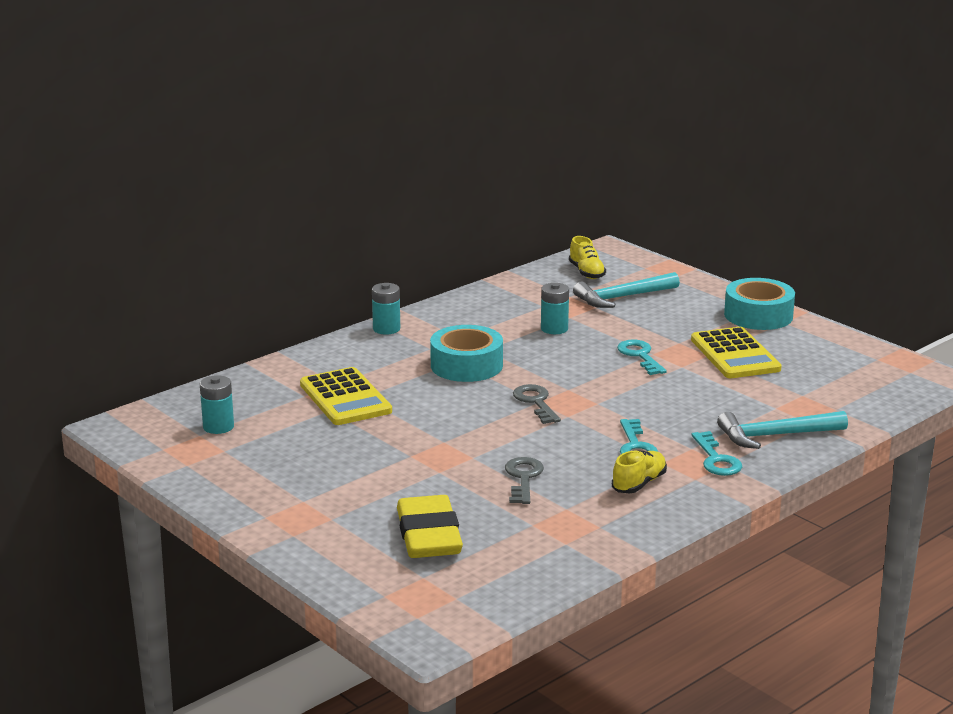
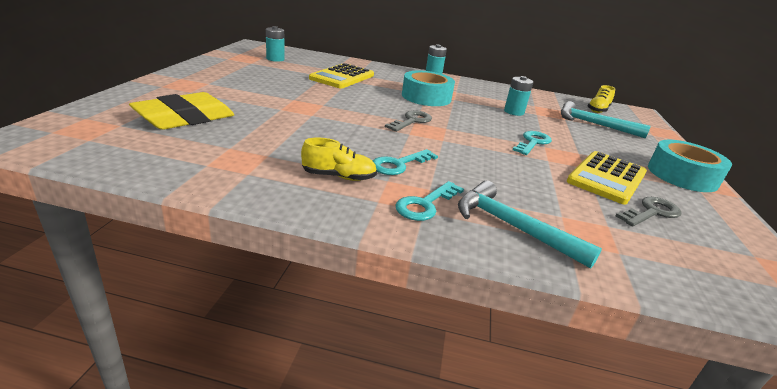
camera: 50 degrees right, 5 degrees up
(523, 478) = (299, 133): grey key -> grey key (652, 212)

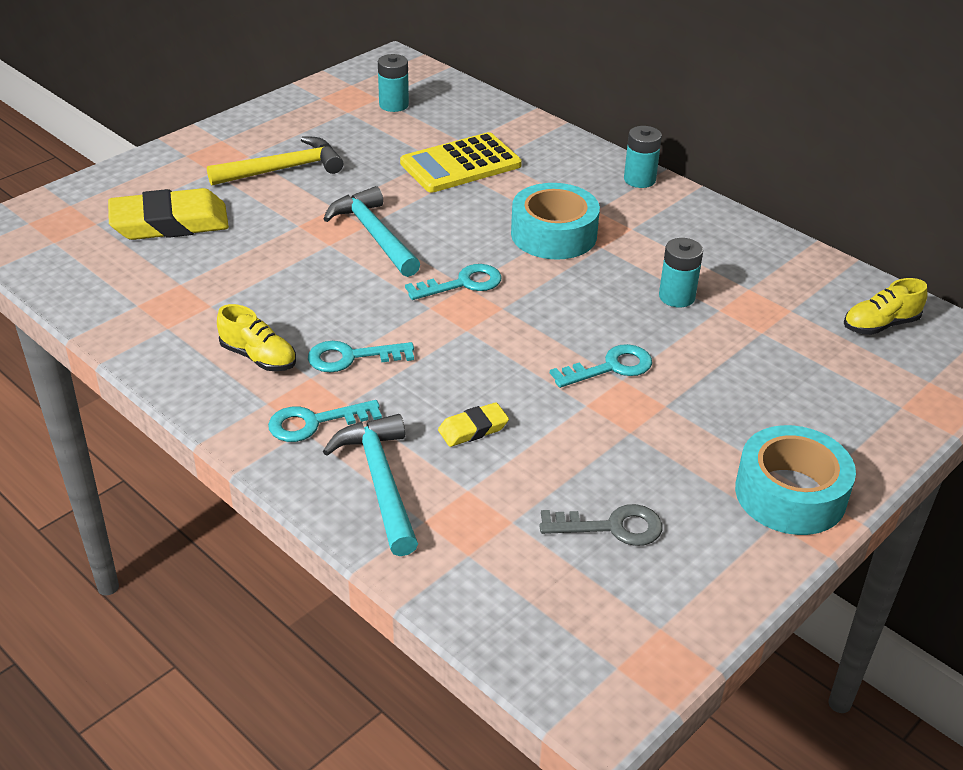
camera: 35 degrees right, 10 degrees up
(240, 87) = (283, 169): none -> yellow hammer
(412, 121) = (462, 283): grey key -> turquoise key
(517, 184) = (473, 429): none -> yellow eraser
(594, 124) = (804, 356): turquoise hammer -> turquoise hammer (374, 235)
(606, 177) = (636, 458): yellow calculator -> none

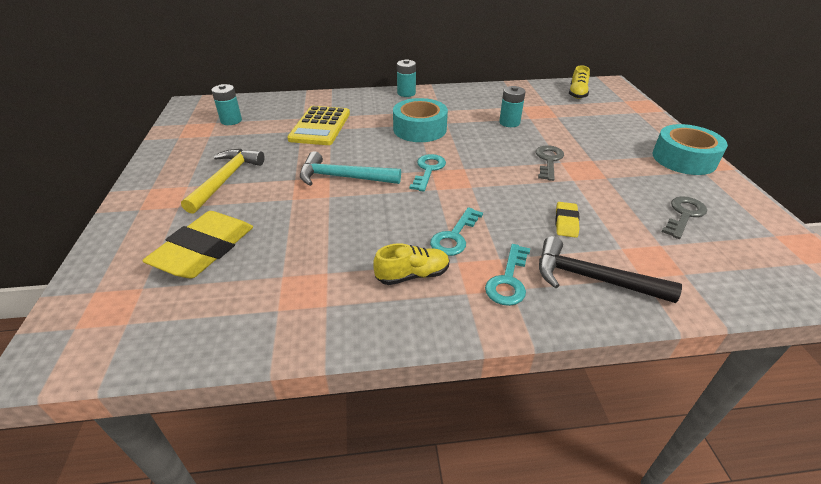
camera: 50 degrees left, 0 degrees up
(380, 482) = (592, 278): turquoise hammer -> black hammer
(610, 367) = (548, 160): turquoise key -> grey key

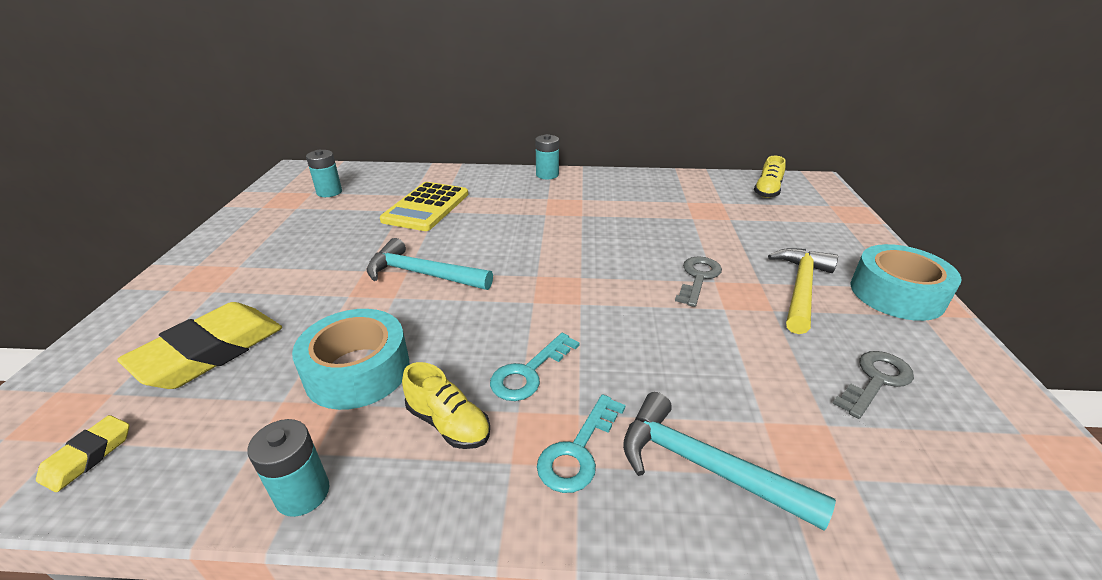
camera: 10 degrees right, 5 degrees down
(226, 179) = (285, 263): yellow hammer -> yellow hammer (800, 289)
(412, 275) = (448, 423): yellow shoe -> yellow shoe turned 45 degrees clockwise
(419, 129) = (544, 220): turquoise tape -> turquoise tape (357, 370)
(428, 170) = (533, 275): turquoise key -> none
(509, 122) = (663, 222): turquoise battery -> turquoise battery (303, 493)
(566, 222) = (693, 370): yellow eraser -> yellow eraser (88, 456)
(592, 278) = (704, 466): black hammer -> turquoise hammer

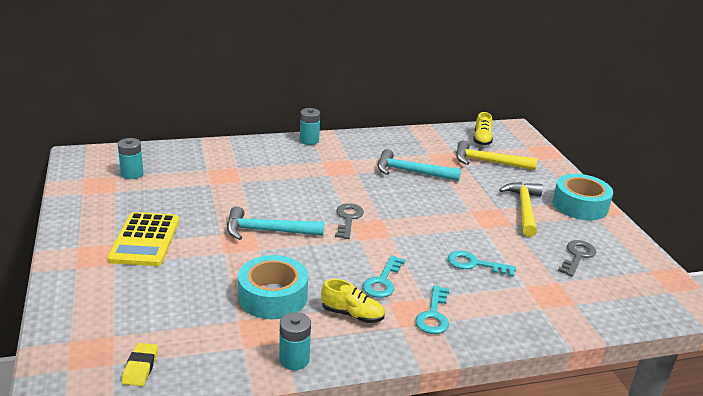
camera: 20 degrees left, 5 degrees down
(210, 352) = (158, 301): yellow eraser -> none
(426, 207) = (229, 179): yellow calculator -> yellow calculator (145, 240)
(688, 366) = (474, 264): none -> turquoise key
(698, 277) = (459, 210): grey key -> grey key (348, 219)
(704, 466) = (502, 311): turquoise hammer -> turquoise hammer (411, 172)
(767, 219) = (488, 162): none -> yellow hammer

